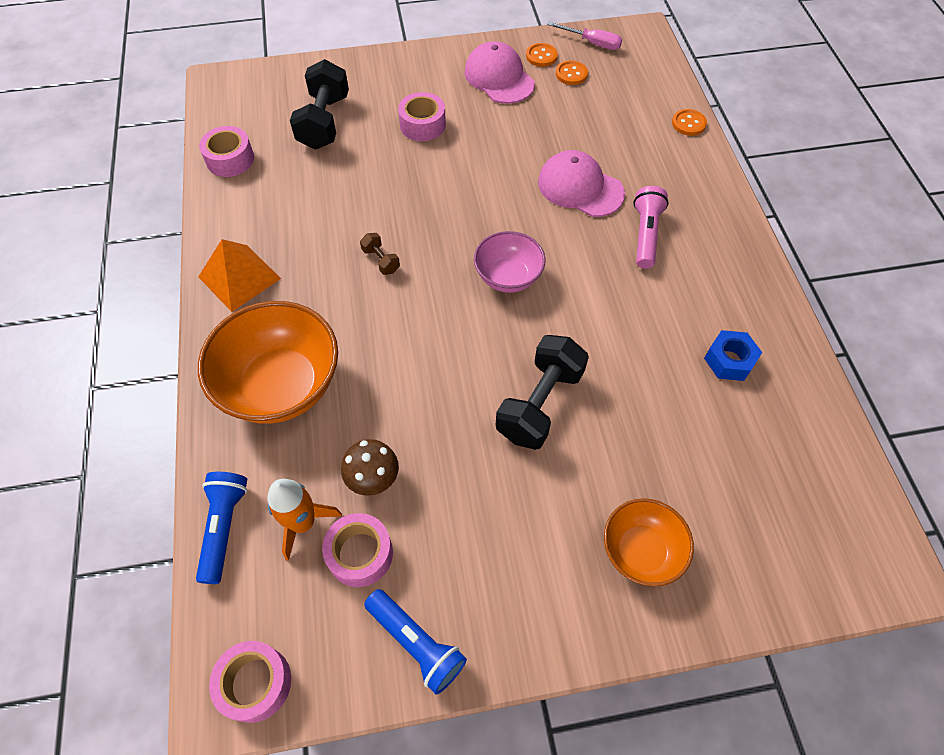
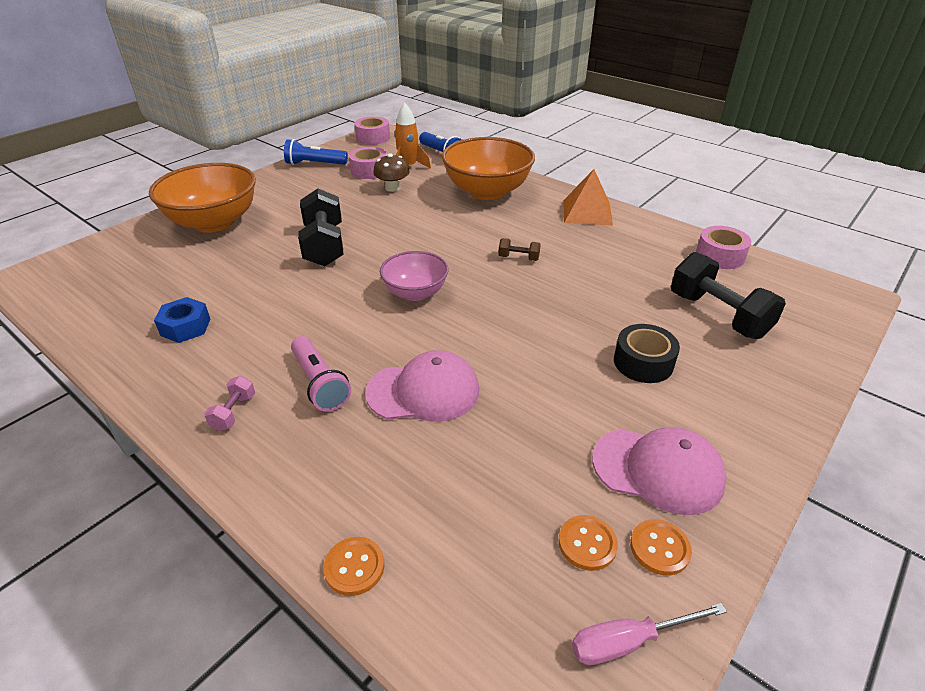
camera: 140 degrees right, 20 degrees down
(422, 125) = (643, 362): pink tape -> black tape
(640, 551) = (214, 222): orange bowl -> orange bowl, size x1.72
(717, 246) = (234, 412): none -> pink dumbbell

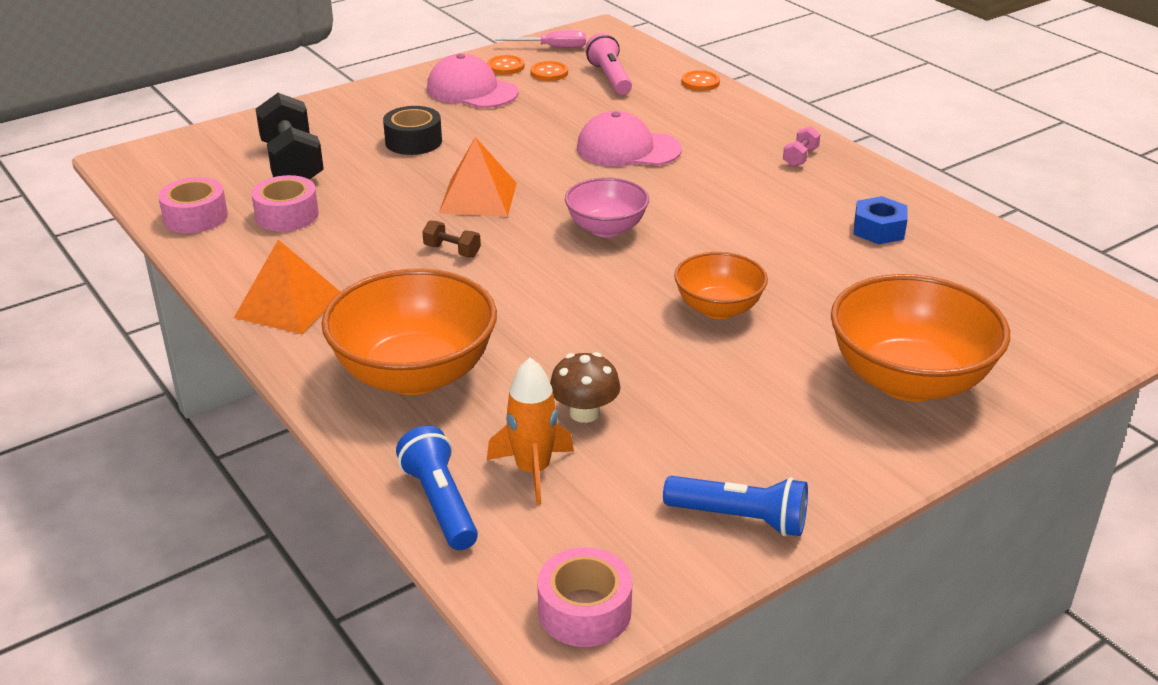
camera: 165 degrees left, 5 degrees down
(319, 383) = (723, 166): pink flashlight -> pink flashlight (610, 78)
(324, 245) = (718, 308): black dumbbell -> orange bowl
(369, 170) = (619, 473): pink tape -> pink tape (287, 215)
(532, 305) = (478, 197): none -> orange pyramid

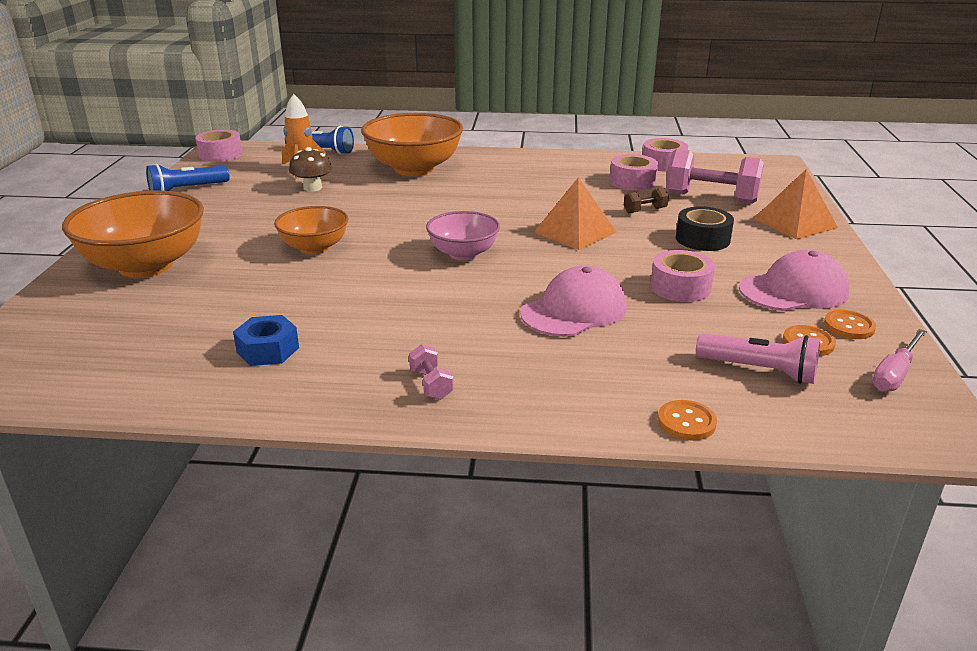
camera: 130 degrees right, 5 degrees down
(288, 305) = (525, 162): orange pyramid -> orange pyramid (795, 223)
(292, 164) = (711, 198): black dumbbell -> pink dumbbell
(452, 251) = (516, 206): brown dumbbell -> brown dumbbell (645, 210)
(527, 126) = (680, 287): none -> pink tape

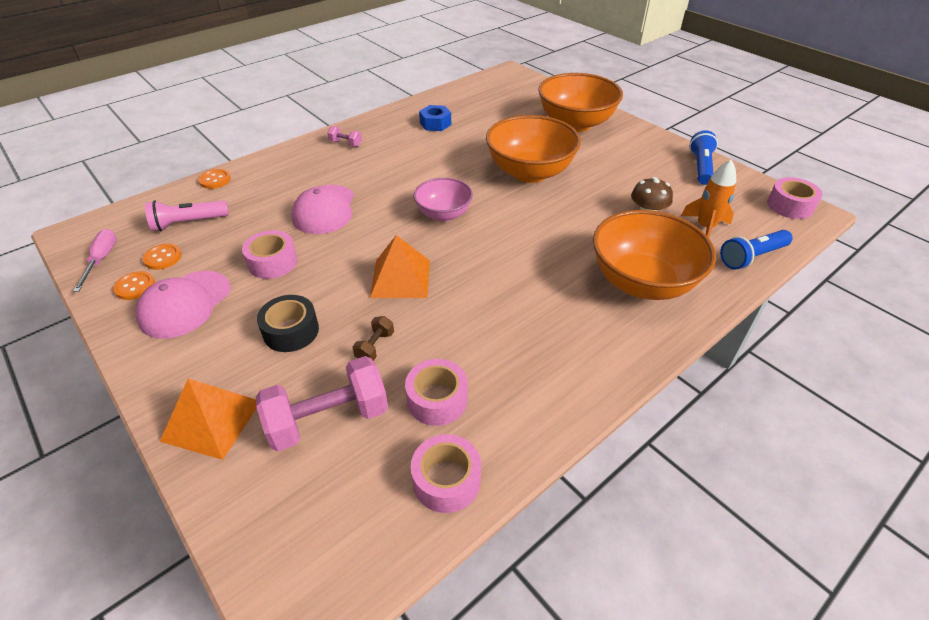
camera: 135 degrees right, 15 degrees up
(314, 248) = (529, 172): orange bowl -> orange bowl, size x1.72

